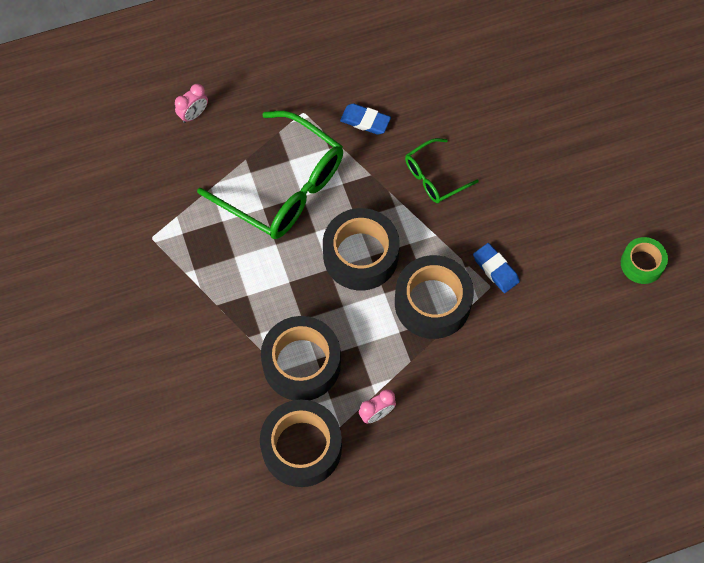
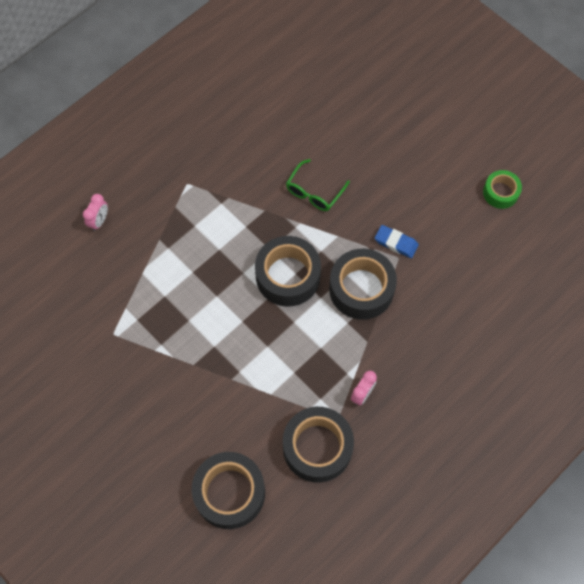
camera: 25 degrees left, 0 degrees up
(284, 187) = (201, 248): green glasses -> none
(301, 363) = (284, 381): black tape -> black tape (229, 493)
(365, 121) = (239, 170): blue eraser -> none

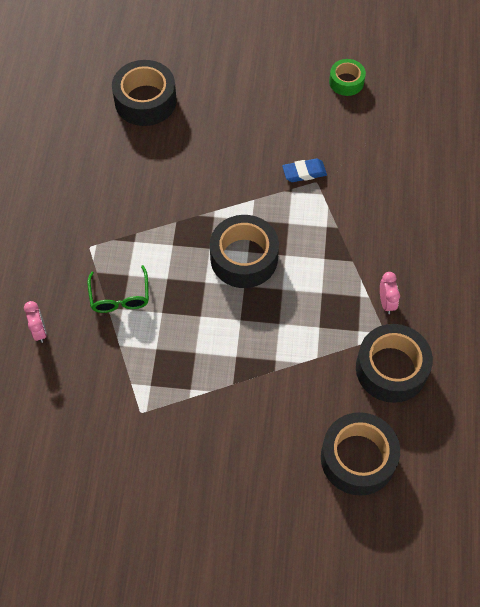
camera: 40 degrees left, 5 degrees down
(314, 192) = (203, 179): green glasses -> green glasses (120, 297)
(361, 289) = (310, 225): black tape -> black tape (145, 101)

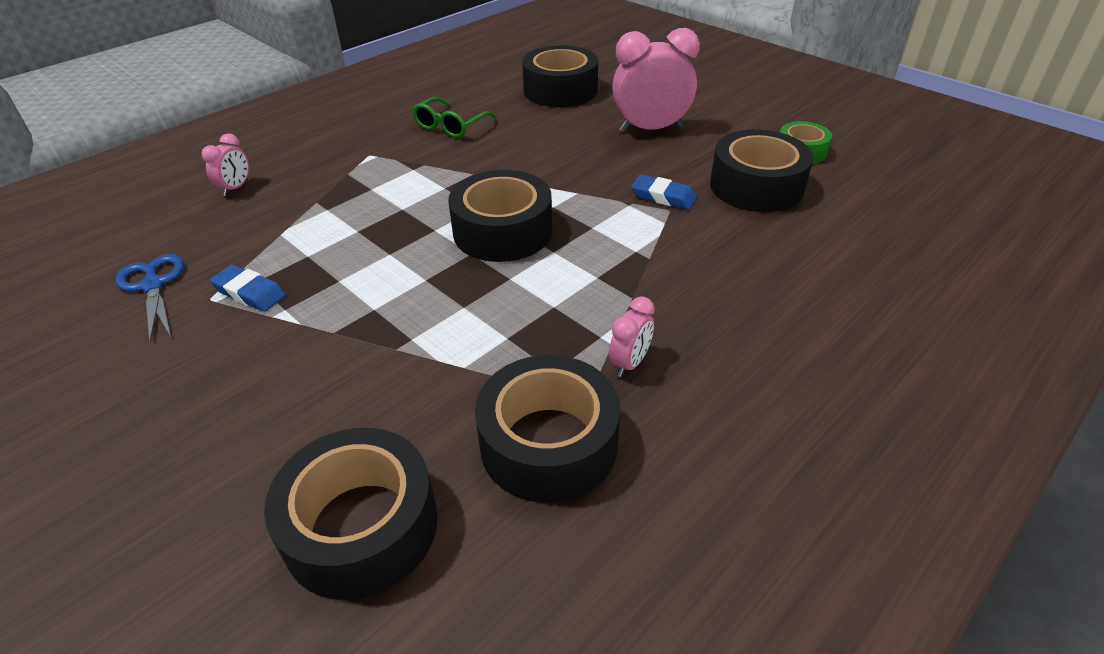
camera: 40 degrees right, 20 degrees down
(96, 427) = (153, 285): none -> blue scissors
(120, 297) = (338, 200): green glasses -> green glasses (450, 126)
(157, 393) = (250, 293): none -> blue eraser
(243, 111) = (650, 129): none -> pink clock
(346, 131) = (756, 186): none -> black tape

